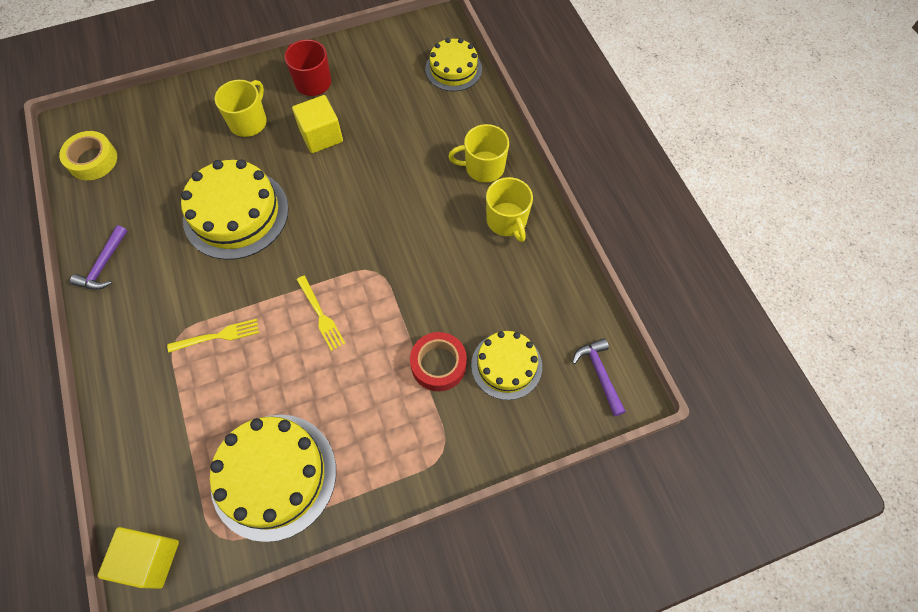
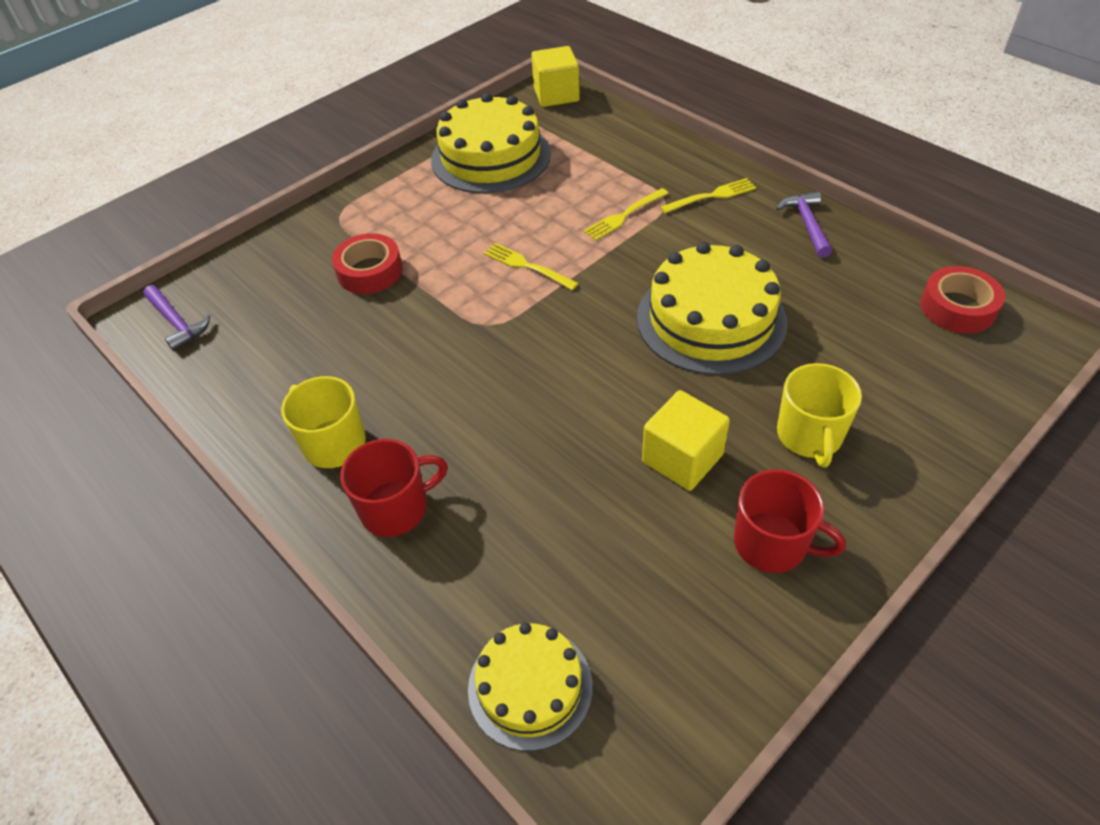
camera: 160 degrees right, 15 degrees down
(93, 160) = (957, 308): yellow tape -> red tape
(139, 326) = (711, 196): none -> yellow fork
(483, 167) = (396, 508): yellow mug -> red mug
(506, 365) = (291, 295): yellow cake -> none

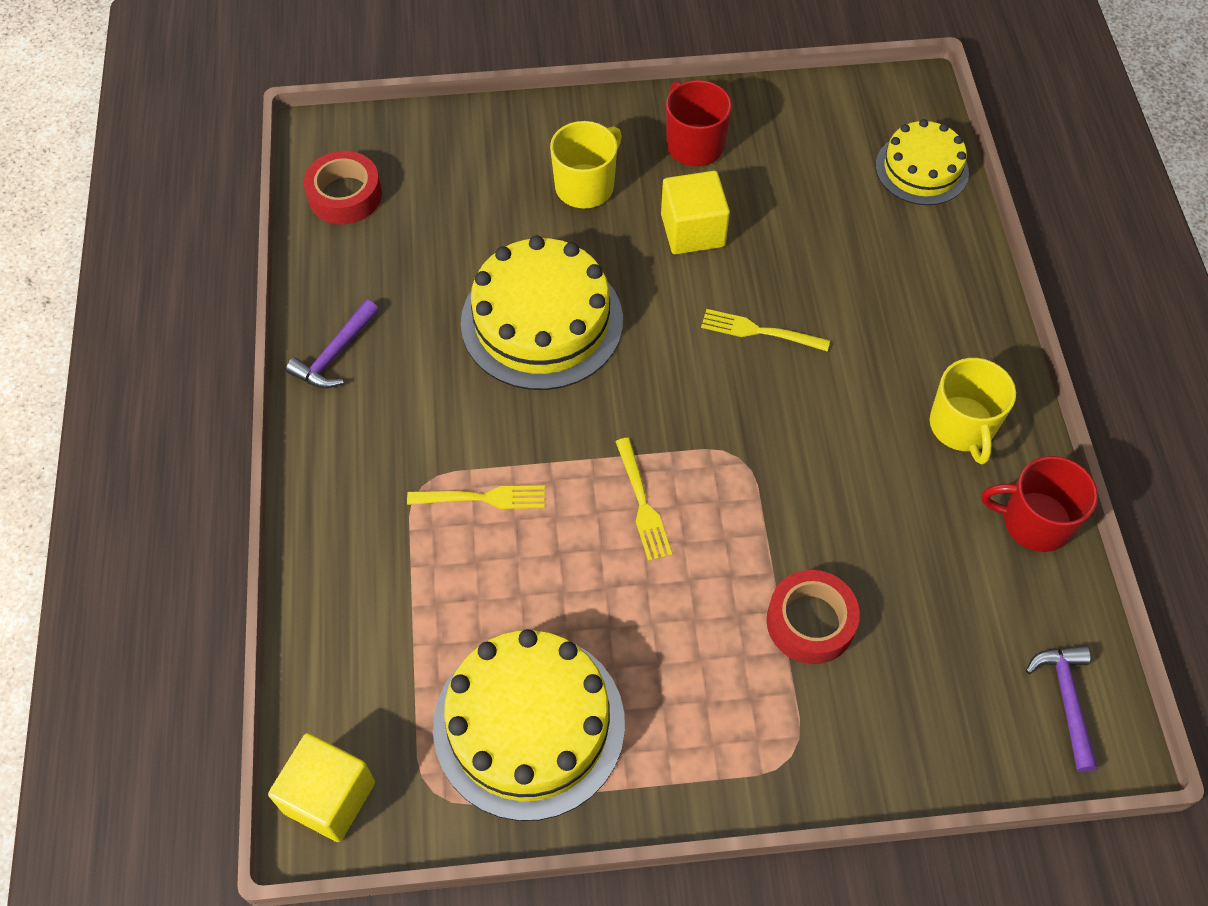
camera: 145 degrees left, 10 degrees up
(396, 508) = (940, 334): red mug -> red mug (1034, 522)
(711, 196) = (370, 456): yellow fork -> yellow fork (759, 331)

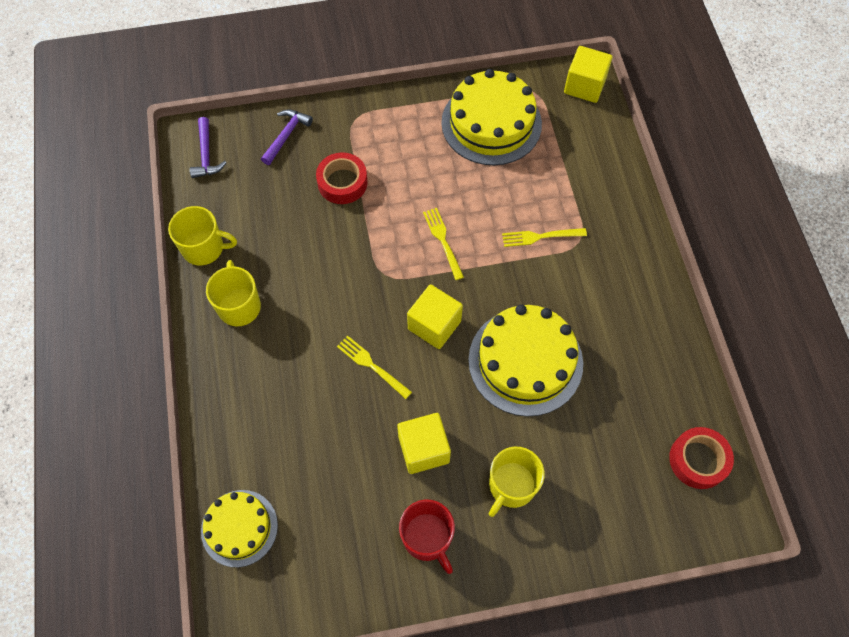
camera: 175 degrees right, 5 degrees up
(335, 354) = (660, 324): purple hammer -> purple hammer (286, 136)
(667, 378) = (434, 325): none -> yellow cube
(759, 331) = (372, 365): yellow fork -> yellow fork turned 150 degrees counterclockwise
(1034, 522) = (204, 248): red mug -> yellow mug

